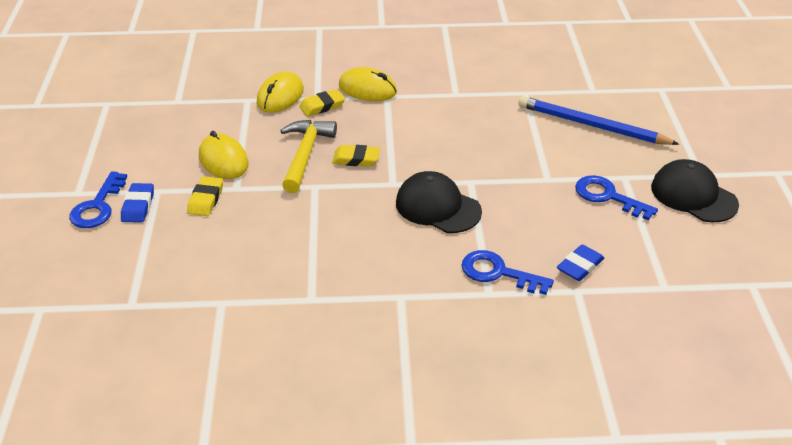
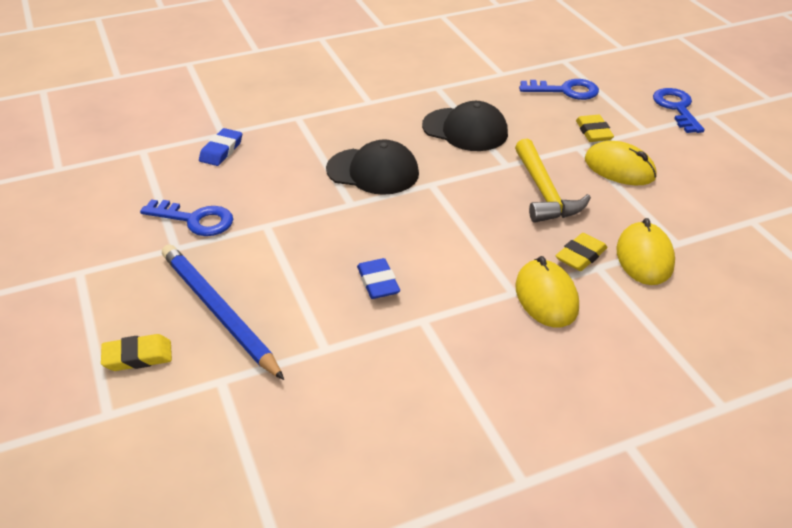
camera: 160 degrees right, 0 degrees up
(138, 206) = (644, 115): blue eraser -> blue eraser (378, 282)
(356, 159) = (487, 199): yellow eraser -> yellow eraser (138, 356)
(367, 89) = (546, 297): yellow mouse -> yellow mouse turned 75 degrees clockwise
(498, 273) = (294, 132): blue key -> blue key (565, 91)
(592, 125) = (218, 312): blue pencil -> blue pencil turned 135 degrees counterclockwise
(693, 195) = (94, 242): black cap -> black cap (465, 130)

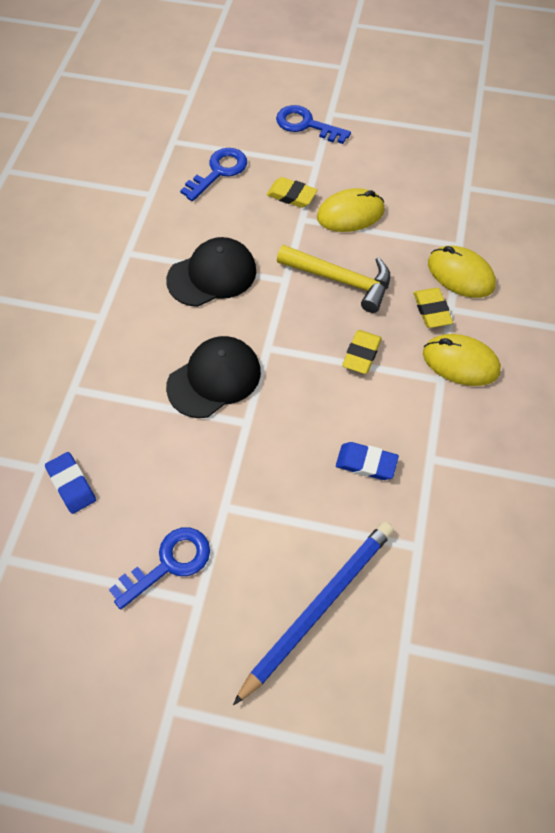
camera: 55 degrees left, 20 degrees up
(138, 356) = (332, 703): yellow eraser -> yellow eraser (361, 354)
(218, 312) = (318, 607): blue pencil -> blue pencil turned 135 degrees clockwise

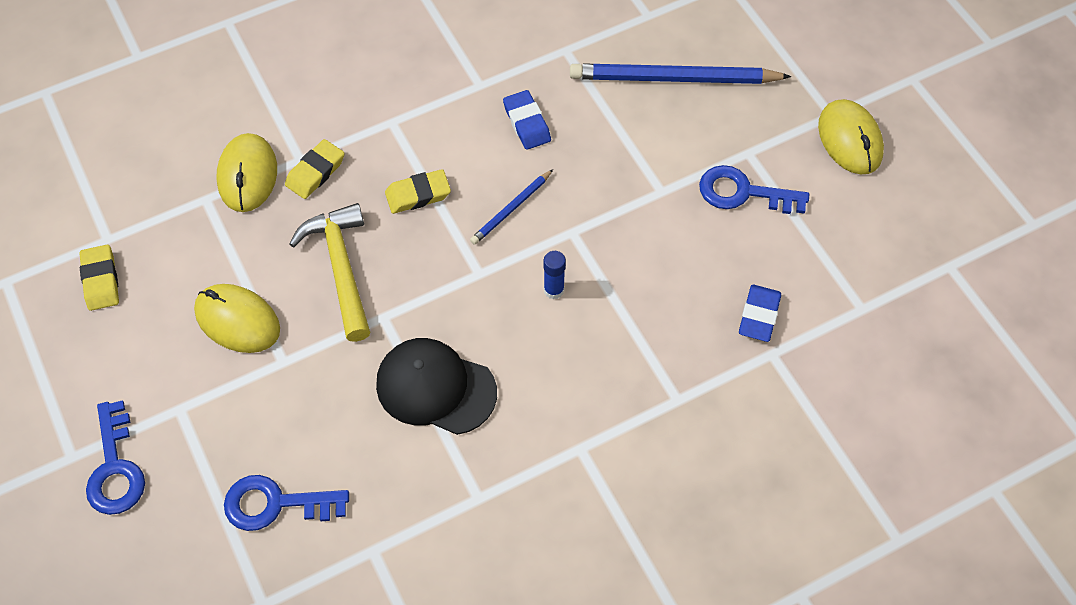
camera: 130 degrees left, 0 degrees up
(214, 379) = (554, 290): black cap -> blue glue stick
(291, 195) = (254, 397): yellow eraser -> yellow eraser (101, 280)
(299, 399) = (511, 209): none -> blue pencil
(460, 362) = (359, 118): yellow mouse -> yellow mouse (849, 140)

